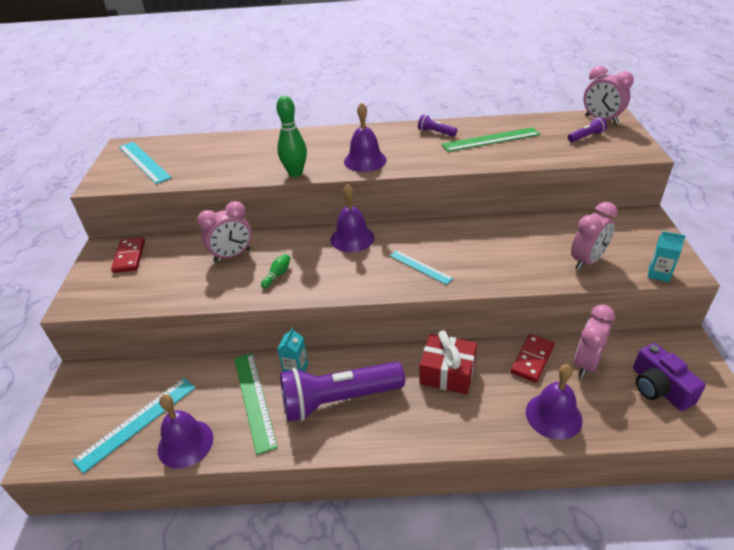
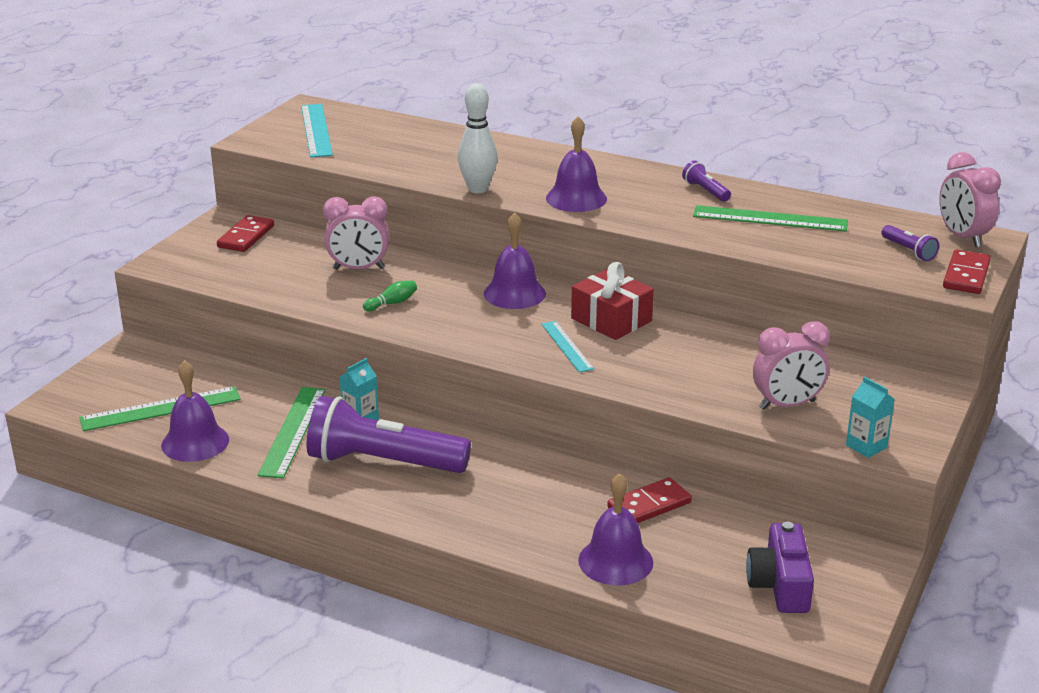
camera: 25 degrees right, 10 degrees down
(137, 422) = (160, 409): turquoise ruler -> green ruler
(295, 173) = (478, 189): green bowling pin -> white bowling pin
(447, 373) = (531, 482): red gift -> red gift (611, 320)
(586, 137) = (909, 251): purple flashlight -> purple flashlight turned 60 degrees clockwise
(586, 363) = (714, 532): pink clock -> none
(632, 142) = (966, 275): none -> red domino

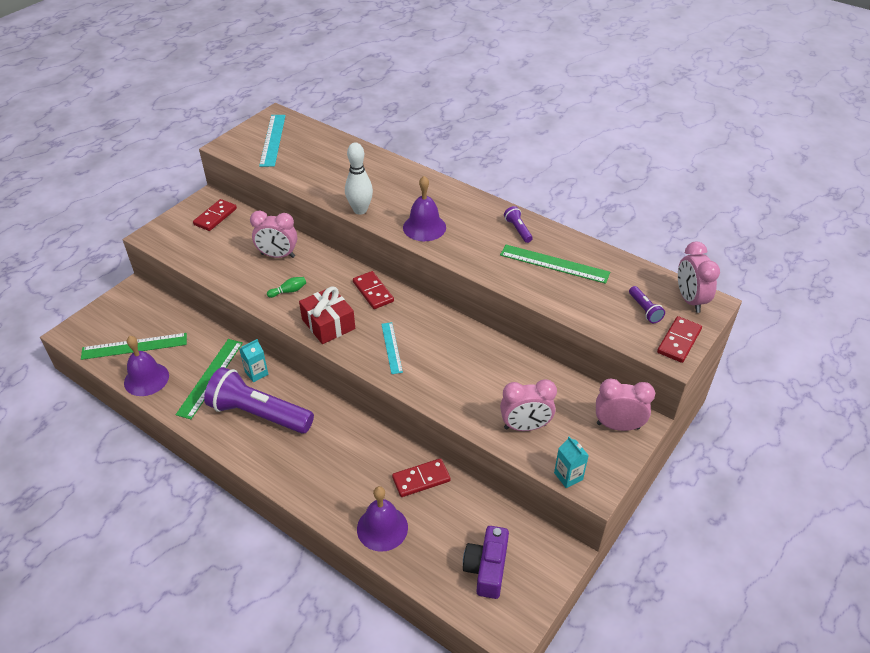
camera: 10 degrees right, 15 degrees up
(514, 293) = (373, 292): purple bell -> red domino
(611, 320) = (430, 325): red gift -> red gift (328, 324)
(910, 392) = (618, 426): none -> pink clock

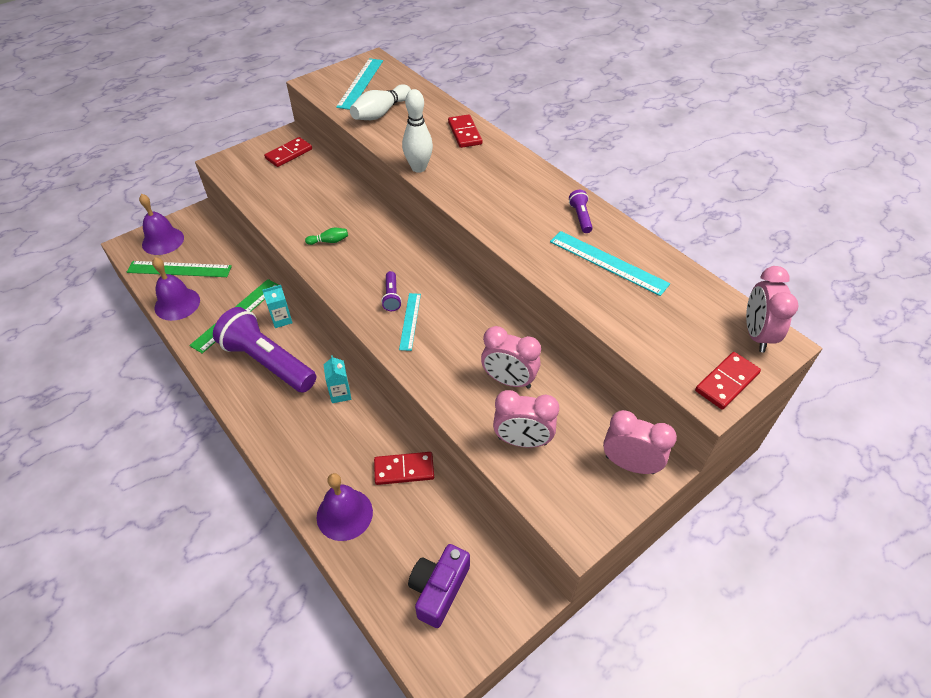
camera: 15 degrees right, 5 degrees up
(278, 255) = (333, 203): pink clock -> pink clock (508, 380)
(304, 165) = (381, 113): none -> white bowling pin
(328, 324) = (355, 283): red gift -> none
(373, 292) = (413, 257): red domino -> red domino (465, 133)
(424, 227) = (479, 197): purple bell -> purple bell (163, 241)
(554, 263) = (608, 262): green ruler -> turquoise ruler
(568, 476) = (551, 511): turquoise carton -> turquoise carton (340, 394)
(644, 310) = (697, 336): purple flashlight -> purple flashlight (392, 296)

